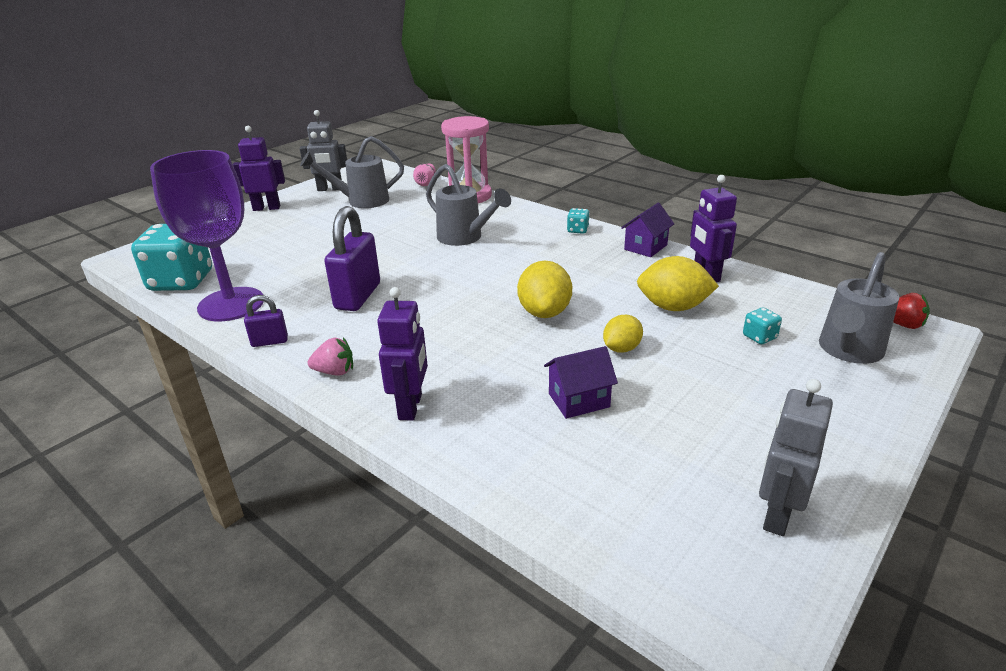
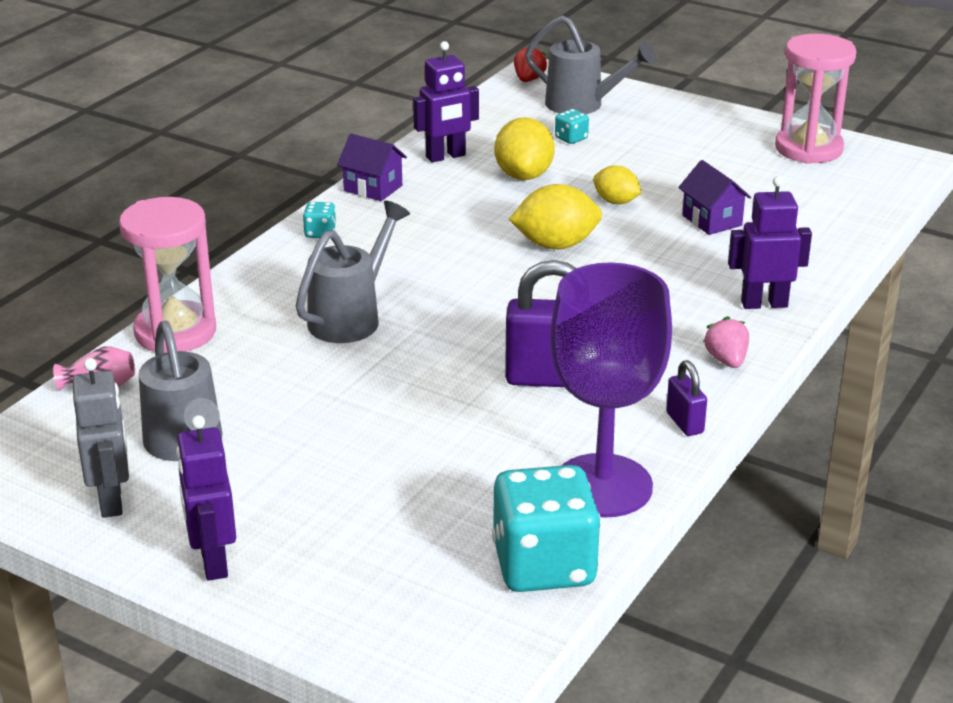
camera: 100 degrees left, 0 degrees up
(777, 515) = (808, 149): grey robot -> pink hourglass

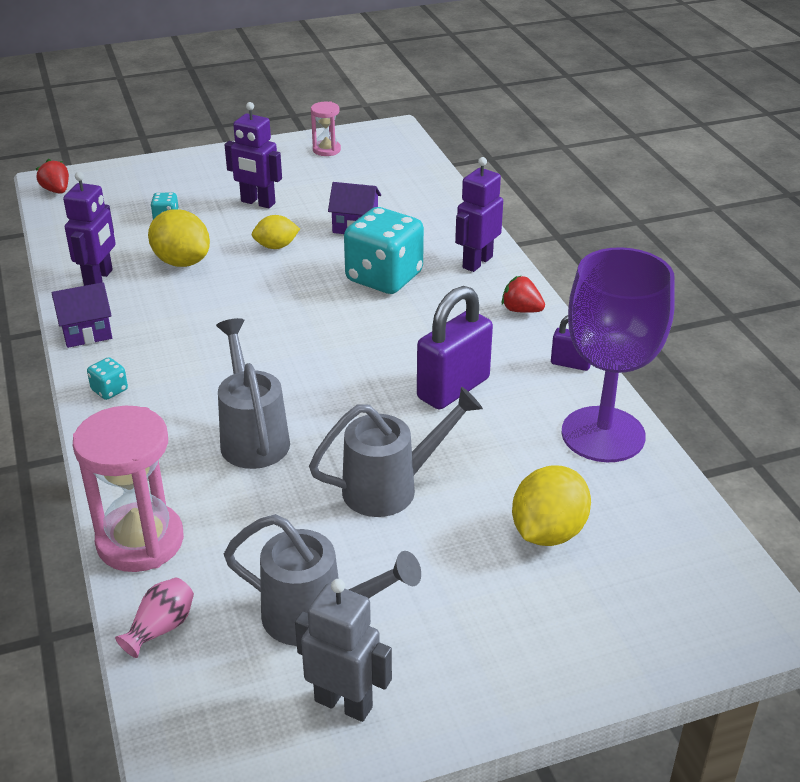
camera: 50 degrees left, 5 degrees up
(213, 562) = (495, 680): purple robot -> purple robot (258, 203)
(544, 566) = (666, 508): turquoise dice -> turquoise dice (384, 277)
(555, 245) = (292, 298): yellow lemon -> yellow lemon (548, 532)
(582, 105) = (131, 190): grey watering can -> grey watering can (391, 488)
(726, 360) = (521, 310): pink strawberry -> red strawberry
(808, 149) = (326, 150): pink hourglass -> pink hourglass, size x0.51

